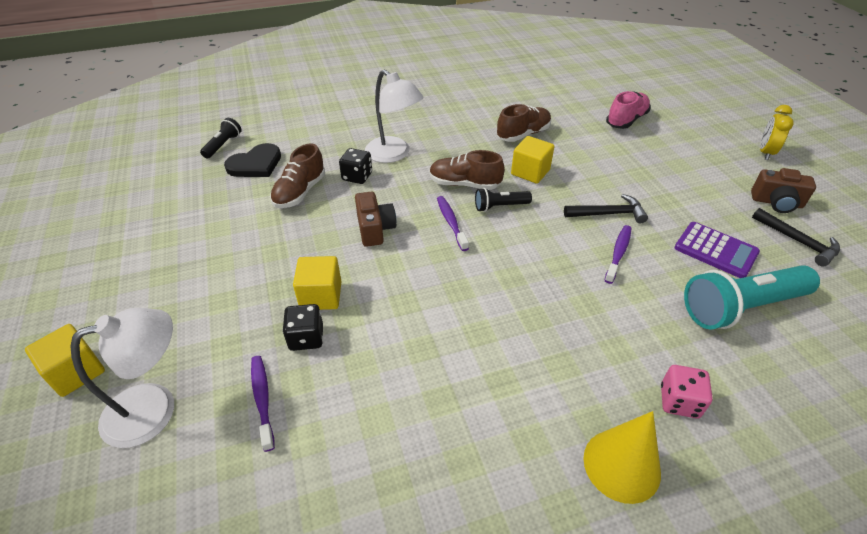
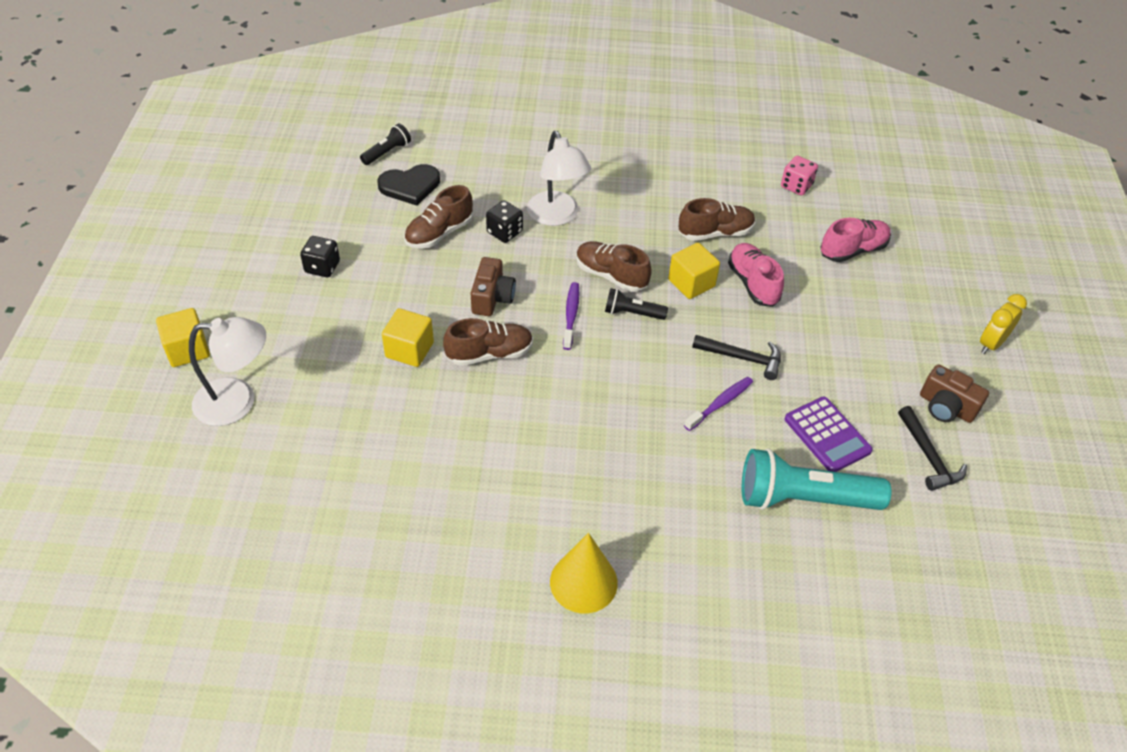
camera: 20 degrees right, 5 degrees up
(262, 399) = (322, 424): purple toothbrush -> none
(306, 338) = (379, 384): black dice -> black dice (322, 267)
(399, 275) = (489, 354): none -> brown shoe
(575, 160) = (753, 283): none -> pink shoe
(679, 401) = (672, 554): pink dice -> pink dice (796, 186)

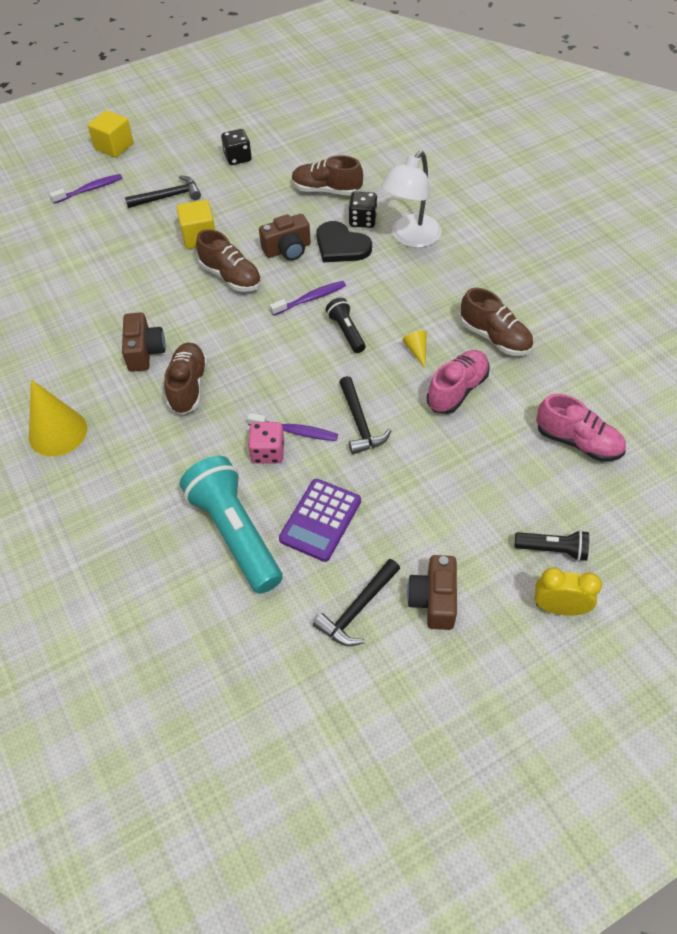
camera: 60 degrees right, 5 degrees up
(238, 401) = (90, 189): white lamp -> purple toothbrush
(323, 345) = (168, 197): none -> black hammer
(387, 152) = (382, 123): black flashlight -> black flashlight (553, 549)
(410, 186) = (360, 151): black heart -> black heart (341, 245)
(532, 464) = (145, 352): none -> brown camera
(611, 275) = (376, 300): brown shoe -> brown shoe (188, 386)
(691, 283) = (417, 350): yellow cube -> yellow cone
(796, 186) = (621, 363): pink dice -> pink dice (268, 452)

